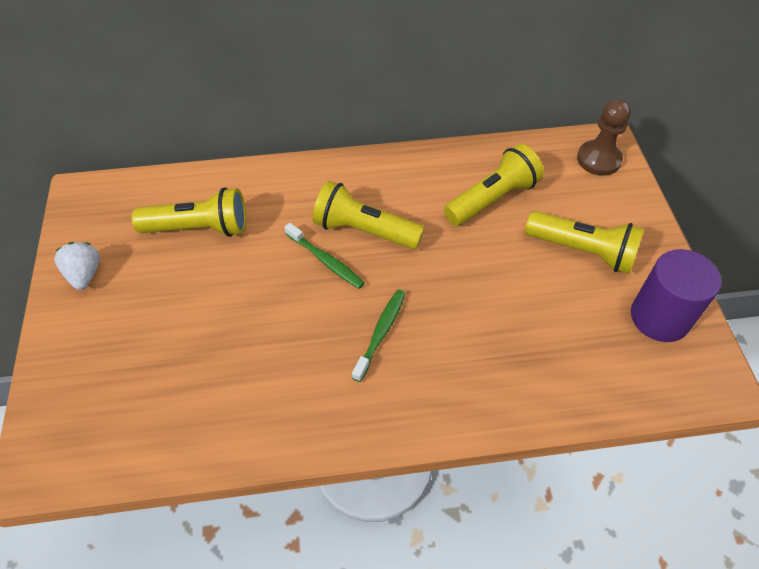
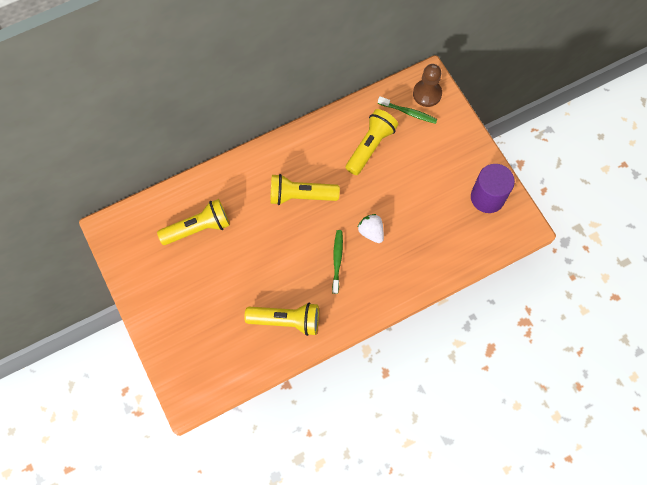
camera: 20 degrees left, 15 degrees up
(85, 274) = (145, 283): white strawberry -> white strawberry (371, 232)
(325, 260) = (286, 224): green toothbrush -> green toothbrush (408, 112)
(583, 251) = (434, 167): yellow flashlight -> yellow flashlight (286, 320)

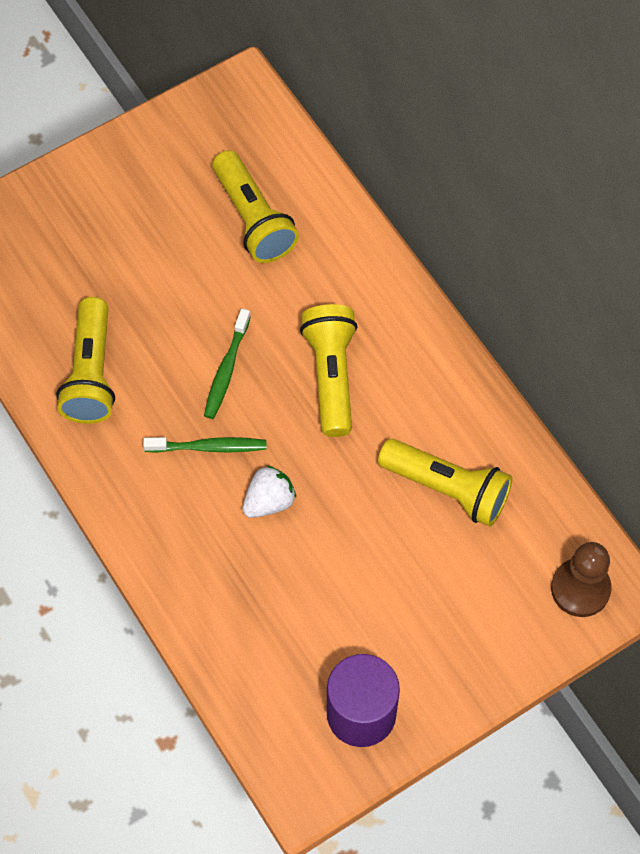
camera: 85 degrees right, 5 degrees down
(408, 112) = (532, 555): green toothbrush -> green toothbrush (227, 369)

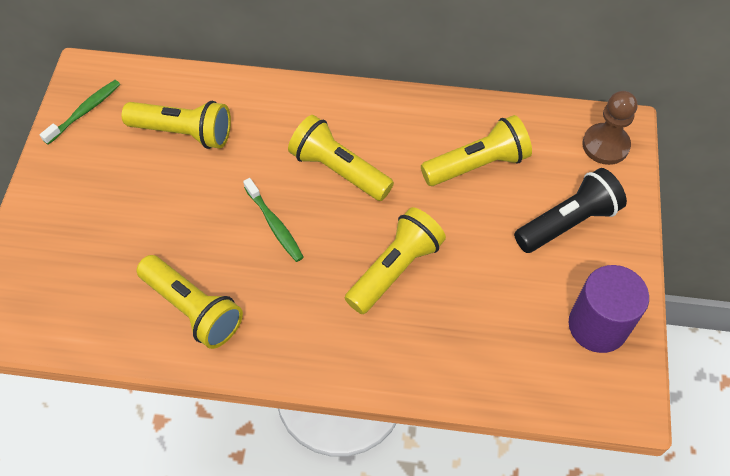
camera: 50 degrees left, 5 degrees down
(208, 447) = (320, 276): green toothbrush -> green toothbrush (84, 112)
(269, 501) = (395, 269): white strawberry -> yellow flashlight
(453, 613) = (567, 222): none -> black flashlight

